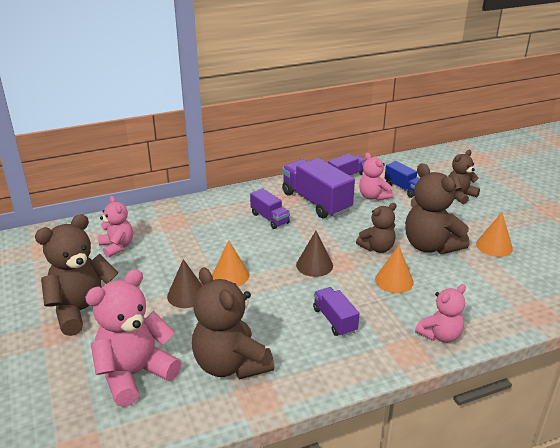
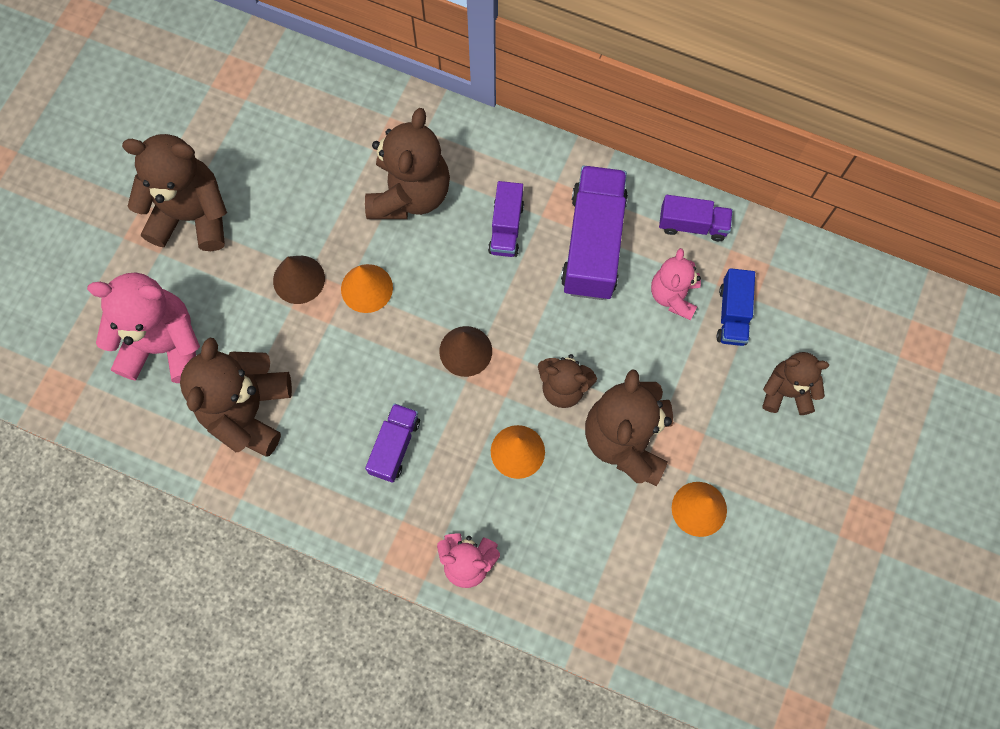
camera: 45 degrees right, 40 degrees up
(117, 247) = (303, 137): pink teddy bear -> none
(205, 234) = (409, 194): none -> brown teddy bear

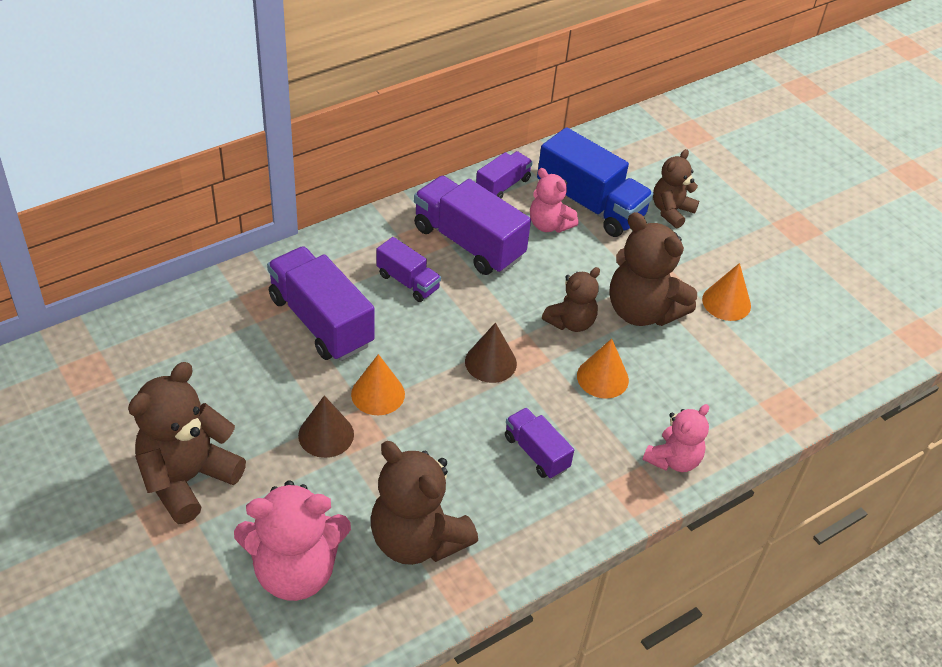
camera: 60 degrees left, 25 degrees down
(164, 345) = (295, 571): pink teddy bear -> pink teddy bear turned 135 degrees counterclockwise
(409, 194) = (320, 321): brown teddy bear -> purple truck
(732, 314) = (590, 204): blue truck -> blue truck, size x1.82

